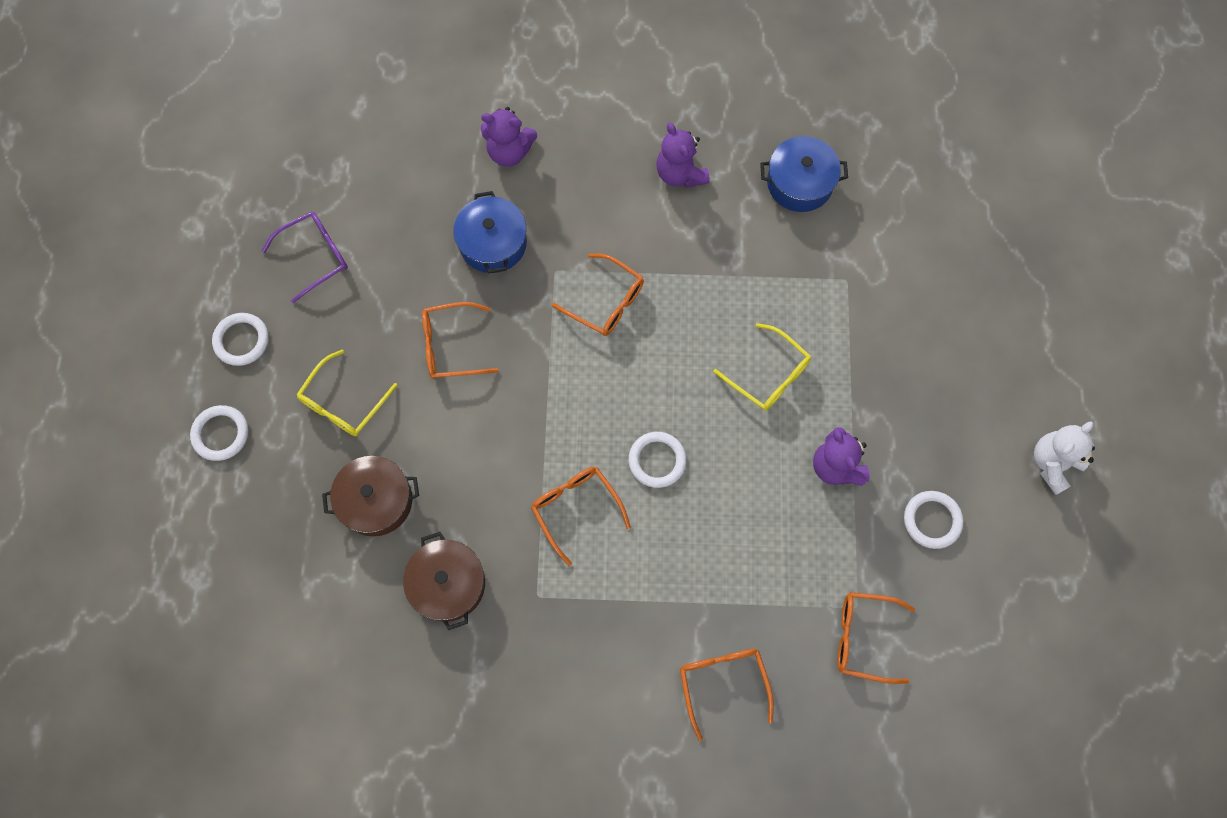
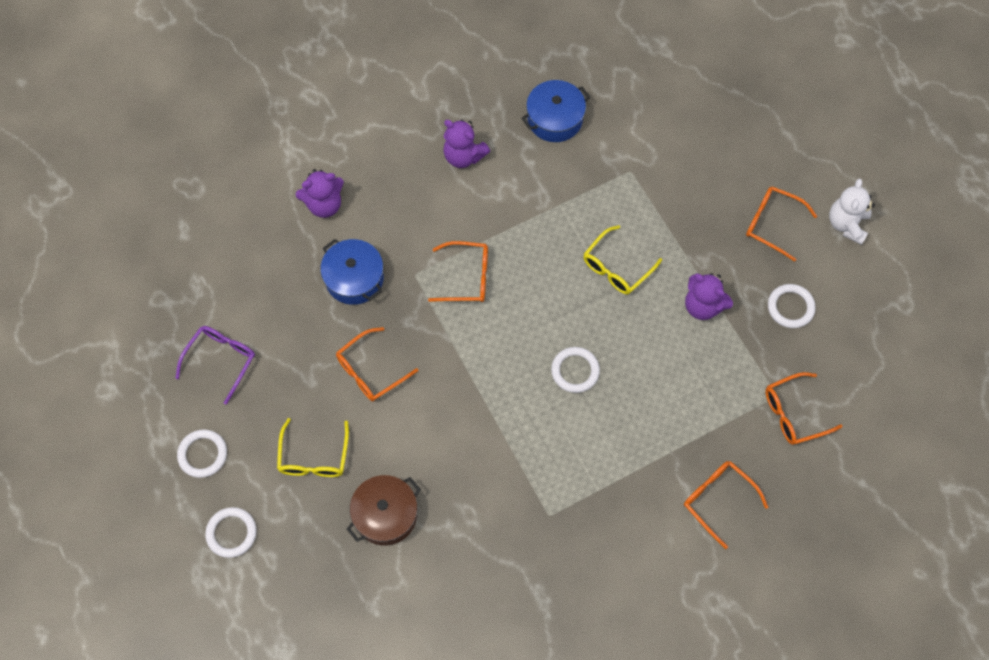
camera: 30 degrees left, 5 degrees down
(448, 584) = (478, 544): brown pot -> none
(576, 509) = (538, 438): orange glasses -> orange glasses (772, 224)
(768, 375) = (616, 267): yellow glasses -> yellow glasses turned 120 degrees clockwise

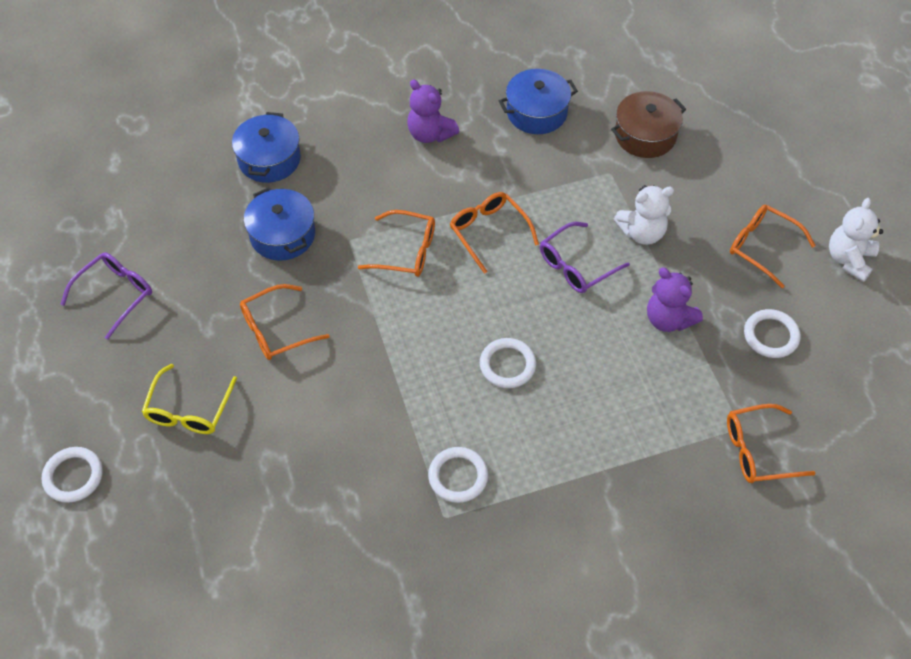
camera: 10 degrees right, 10 degrees down
(203, 454) = (66, 387): white ring -> white ring (458, 476)
(324, 204) = (269, 159): purple teddy bear -> blue pot
(385, 515) = (253, 485): brown pot -> brown pot (645, 135)
(616, 267) = (576, 265): yellow glasses -> purple glasses
(667, 226) = (642, 232): none -> white teddy bear
(718, 500) = (650, 533): orange glasses -> orange glasses (489, 232)

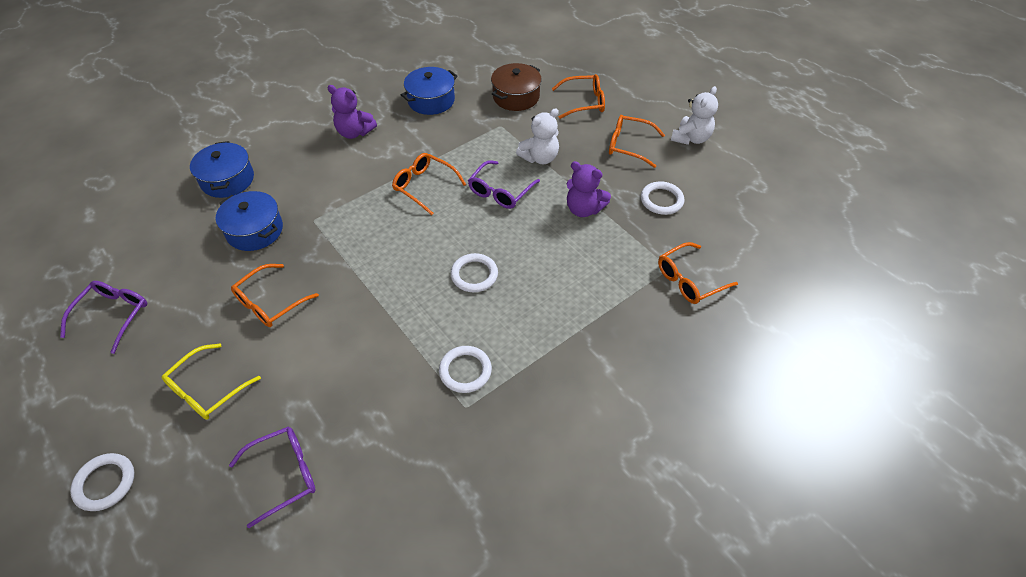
camera: 20 degrees left, 5 degrees down
(189, 409) = (207, 389): yellow glasses -> yellow glasses turned 45 degrees clockwise
(241, 526) = (284, 475): none -> purple glasses
(406, 251) = (363, 216): orange glasses -> orange glasses (584, 102)
(849, 259) = (691, 138): white teddy bear -> white teddy bear turned 150 degrees counterclockwise

